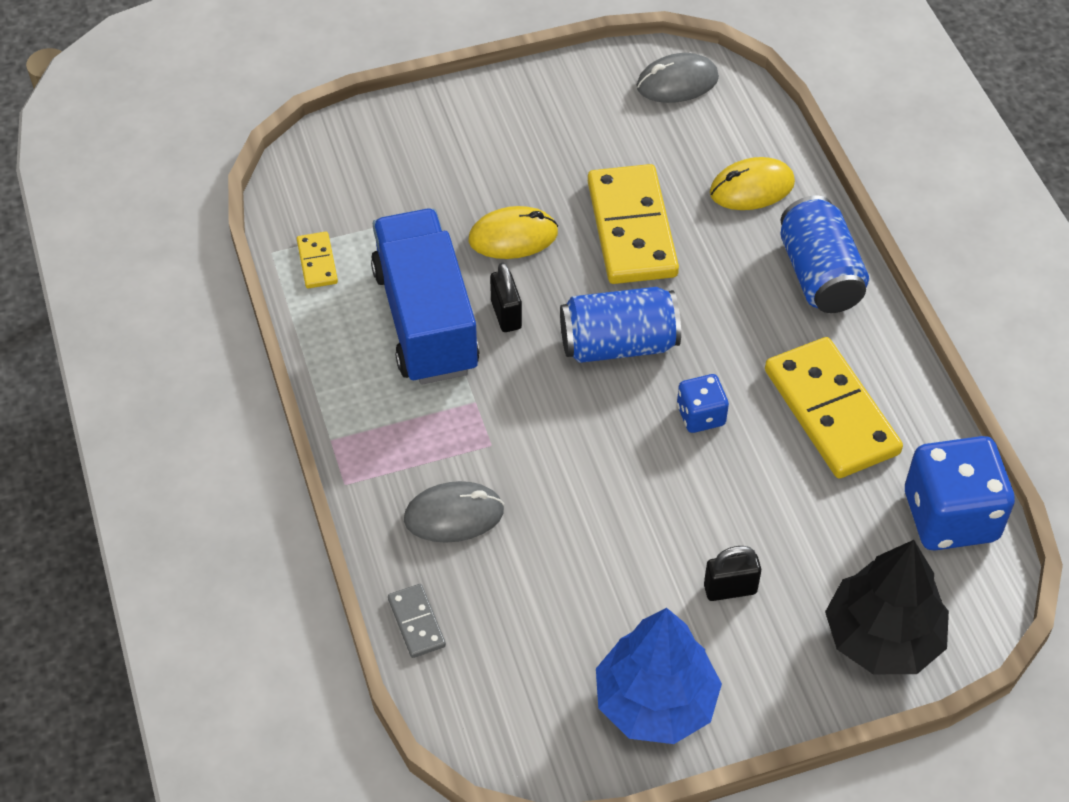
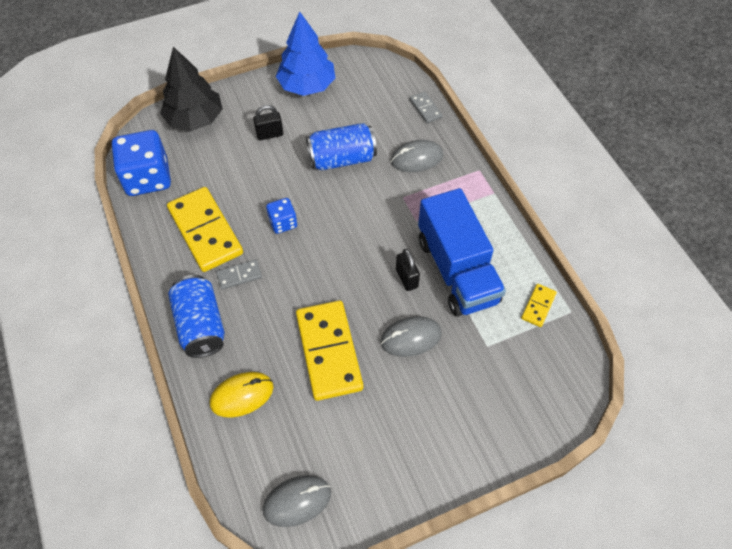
camera: 175 degrees right, 5 degrees up
(317, 262) = (538, 306): yellow domino -> yellow domino turned 45 degrees clockwise
(513, 236) = (411, 338): yellow mouse -> grey mouse
(618, 344) = (333, 264): blue can -> blue can (342, 159)
(768, 338) = (239, 275): none -> grey domino

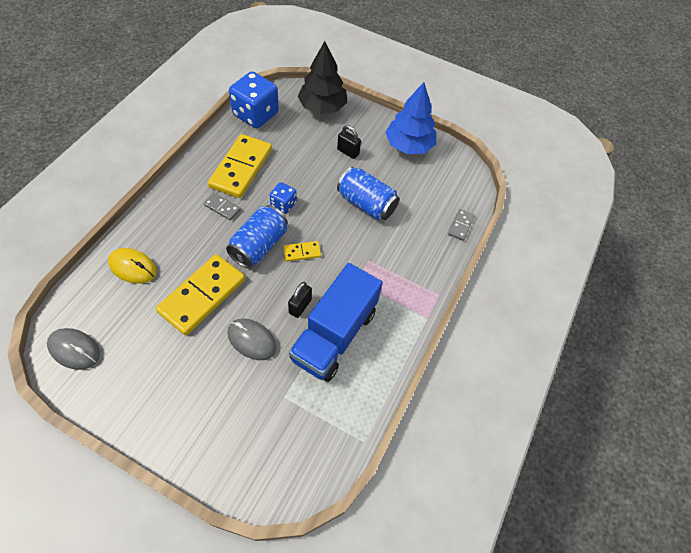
camera: 45 degrees right, 0 degrees up
(201, 325) = (169, 211): blue can -> blue can (259, 246)
(416, 158) = (410, 248): grey mouse -> none
(538, 306) = (349, 413): yellow domino -> yellow domino (302, 252)

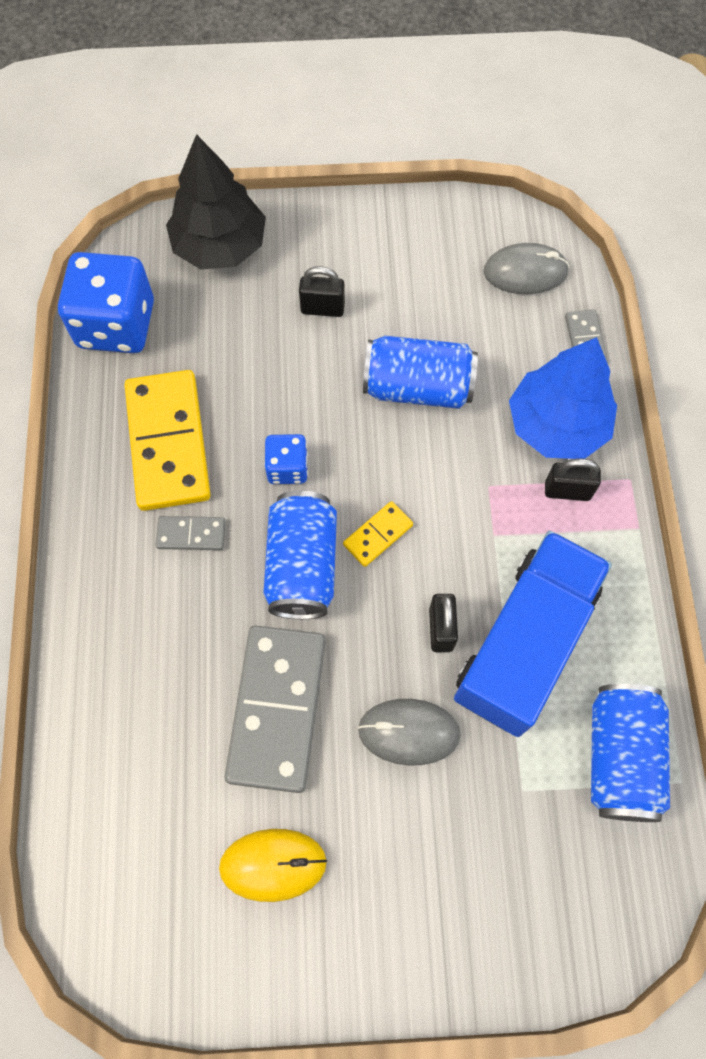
camera: 25 degrees left, 10 degrees up
(74, 349) = (143, 931): grey mouse -> grey mouse (525, 272)
(133, 267) = (125, 732): yellow mouse -> yellow mouse (273, 864)
(202, 295) = (276, 708): yellow domino -> grey domino
(334, 335) = (525, 643): blue truck -> blue truck turned 150 degrees counterclockwise
(342, 411) = (619, 757): none -> blue can
(404, 283) = (567, 491): none -> black padlock
(409, 145) = (411, 239): blue tree -> blue tree (557, 425)

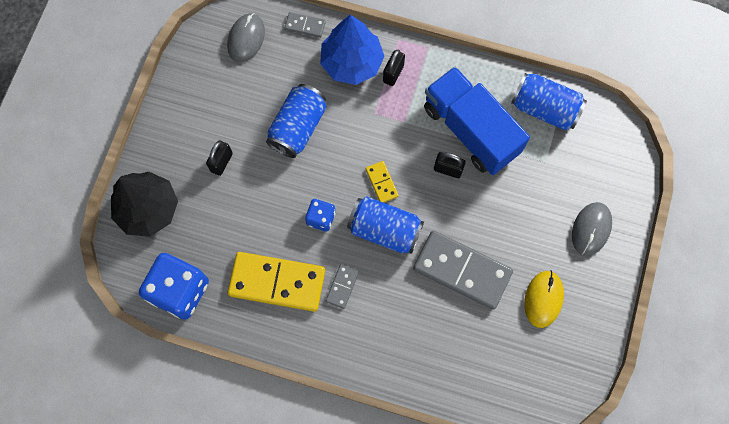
camera: 70 degrees left, 5 degrees up
(409, 732) = (497, 206): grey mouse -> grey mouse (591, 229)

